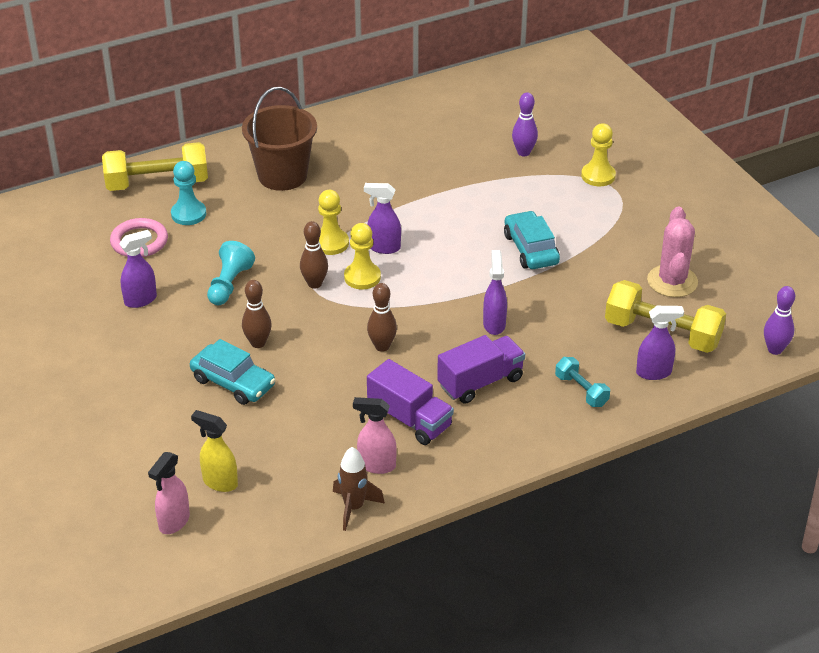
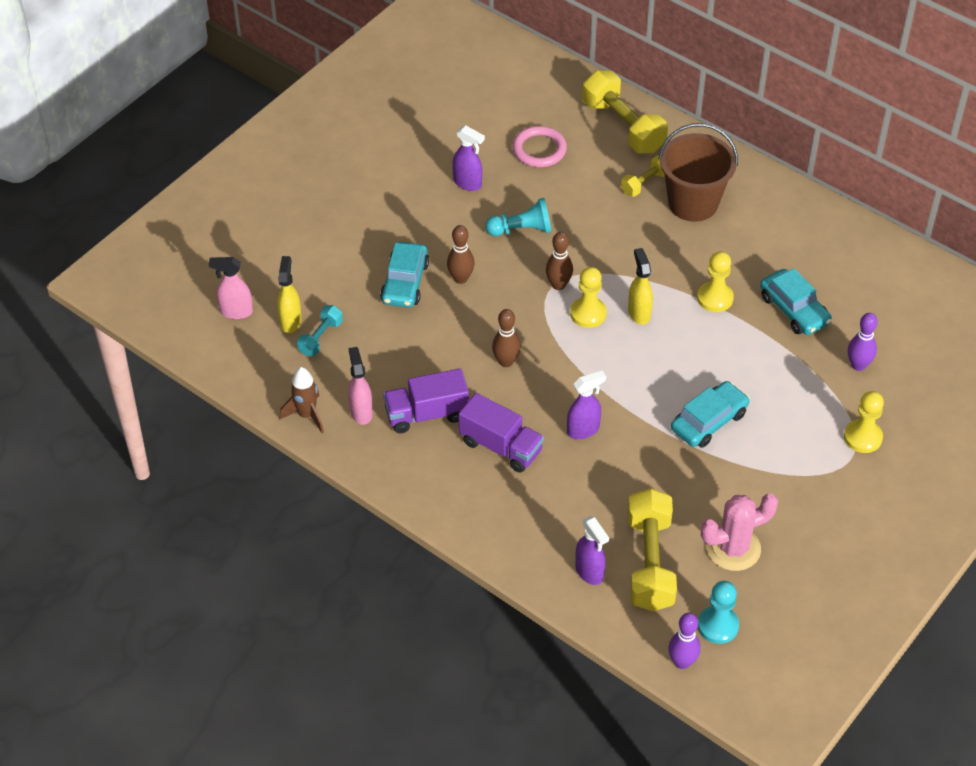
camera: 65 degrees right, 10 degrees up
(188, 214) = (596, 164): turquoise pawn -> turquoise pawn (718, 626)
(236, 194) = (645, 183): none -> yellow dumbbell
(331, 243) = (620, 274): yellow pawn -> yellow pawn (715, 298)
(383, 247) = (639, 313): purple spray bottle -> yellow spray bottle
(409, 419) = (426, 414): purple truck -> purple truck turned 60 degrees clockwise
(442, 164) = (794, 309): none -> turquoise car
(581, 390) = (532, 523): turquoise dumbbell -> turquoise dumbbell (320, 338)

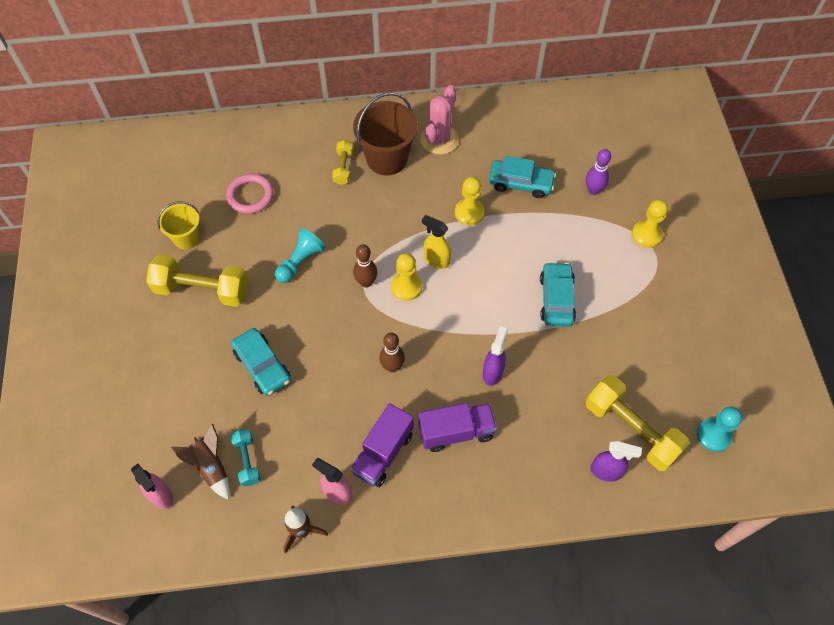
camera: 45 degrees left, 10 degrees up
(236, 312) = (161, 496): pink spray bottle -> pink spray bottle turned 90 degrees counterclockwise
(290, 321) = (211, 467): yellow spray bottle -> brown rocket
(451, 146) = (186, 238): none -> yellow bucket
(460, 278) = (297, 331): brown bowling pin -> none
(468, 183) = (227, 257): purple spray bottle -> none
(623, 126) = (288, 139): yellow dumbbell -> yellow dumbbell (202, 290)
(682, 662) = (723, 481): purple bowling pin -> none
(733, 548) = (663, 374): pink cactus -> pink cactus (439, 140)

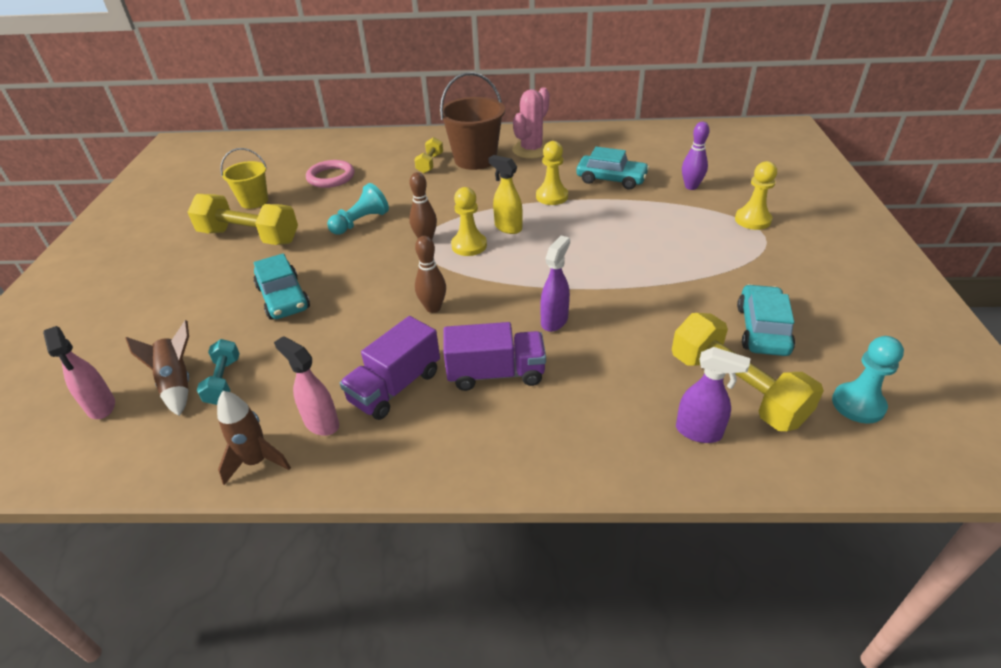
camera: 10 degrees right, 20 degrees down
(556, 299) = (642, 264): turquoise car -> turquoise car (762, 329)

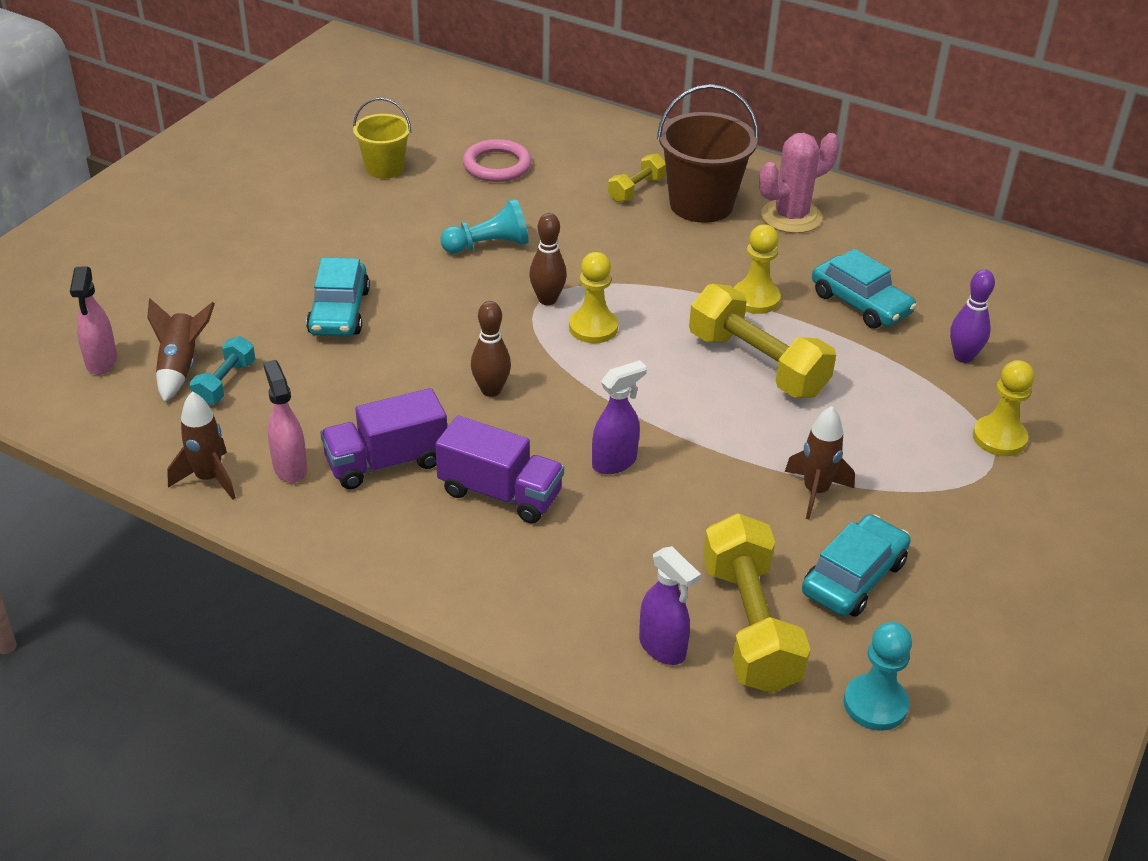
camera: 25 degrees right, 0 degrees up
(249, 237) = (350, 217): yellow dumbbell -> yellow dumbbell (757, 364)
(508, 227) = (660, 322): yellow spray bottle -> none
(689, 288) = (815, 492): none -> brown rocket

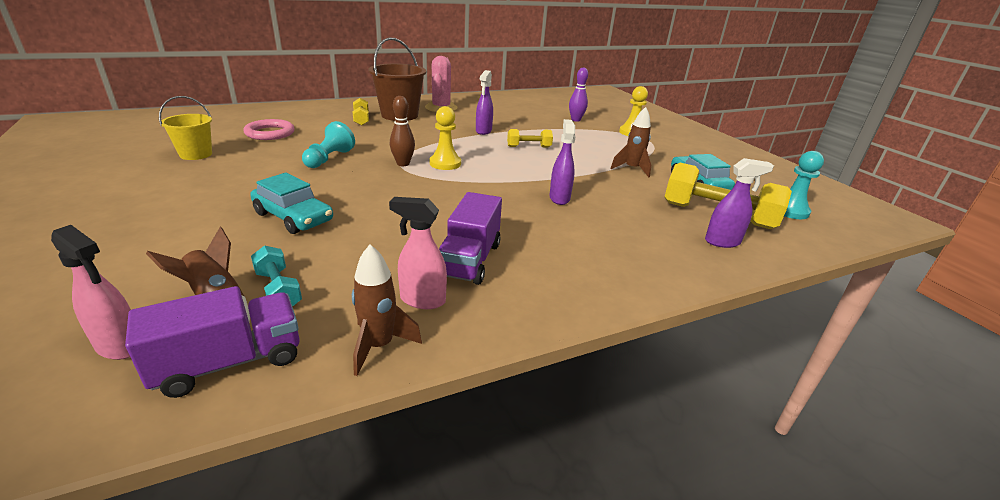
camera: 55 degrees left, 10 degrees down
(491, 390) = (452, 204): brown bowling pin -> none
(500, 493) = (547, 236): purple truck -> purple truck (230, 362)
(755, 299) = (483, 131): yellow pawn -> purple spray bottle
(757, 364) = (529, 147): yellow dumbbell -> yellow dumbbell, size x0.52
(860, 303) = (518, 119): turquoise car -> none

